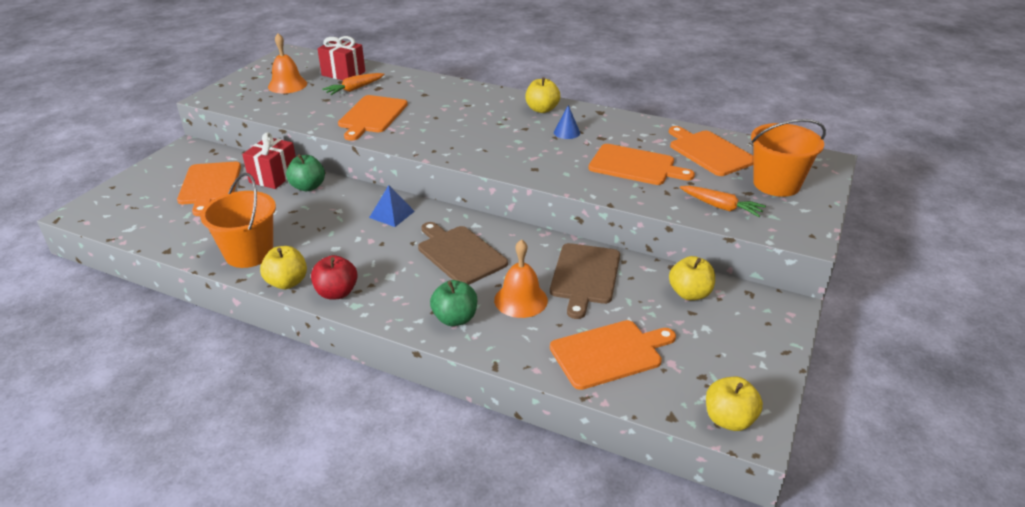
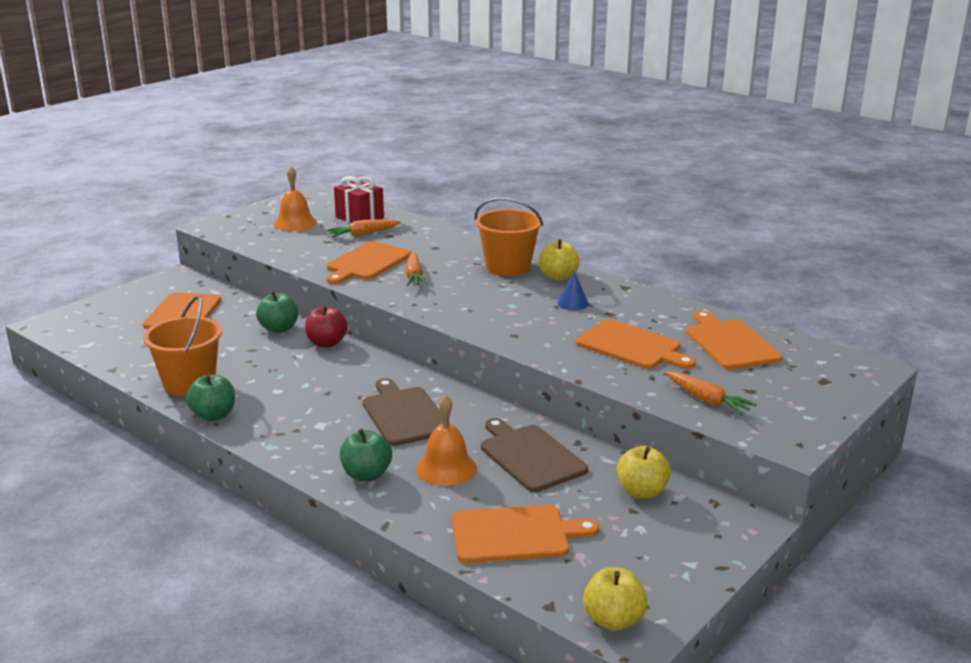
camera: 15 degrees right, 10 degrees down
(274, 176) = (249, 314): red gift -> none
(287, 282) = (213, 415): yellow apple -> green apple
(336, 293) = (258, 432): red apple -> red apple (326, 343)
(392, 214) = (352, 366): blue pyramid -> none
(420, 124) = (414, 276): none -> orange carrot
(585, 276) = (530, 456): brown cutting board -> brown cutting board turned 120 degrees clockwise
(776, 184) = (791, 386): orange bucket -> orange bucket (508, 267)

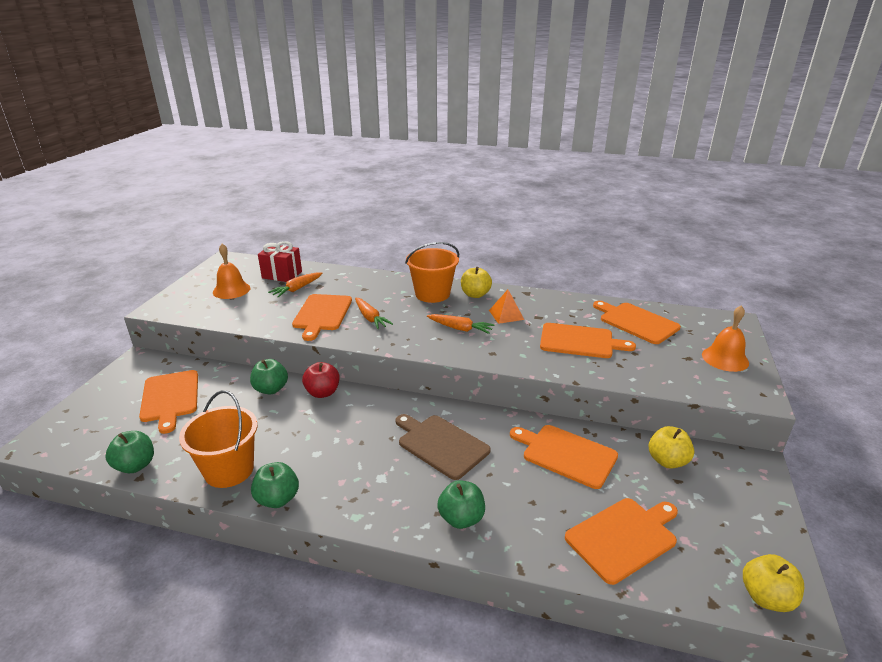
camera: 25 degrees left, 5 degrees up
(115, 360) = (135, 465): none -> green apple
(446, 468) = (517, 488): orange bell -> orange bell (725, 358)
(530, 456) = (566, 454): brown cutting board -> orange cutting board
(573, 303) = (506, 315): blue cone -> orange pyramid
(707, 400) = (672, 374): orange carrot -> orange carrot (460, 328)

